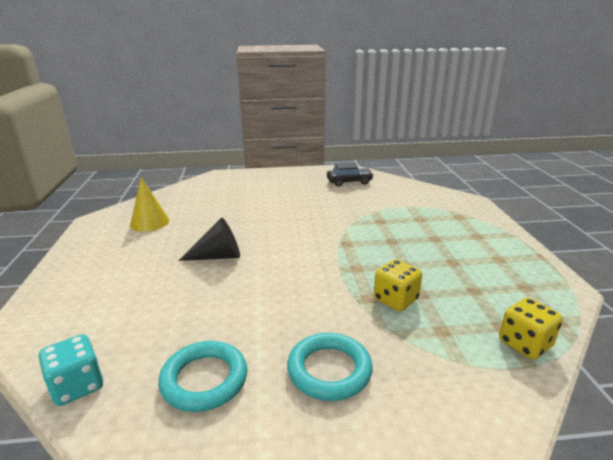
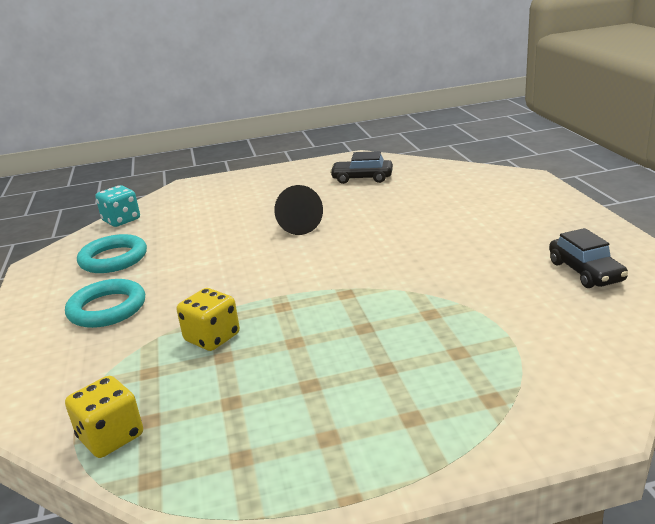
camera: 85 degrees right, 0 degrees up
(150, 222) = (362, 178): yellow cone -> black car

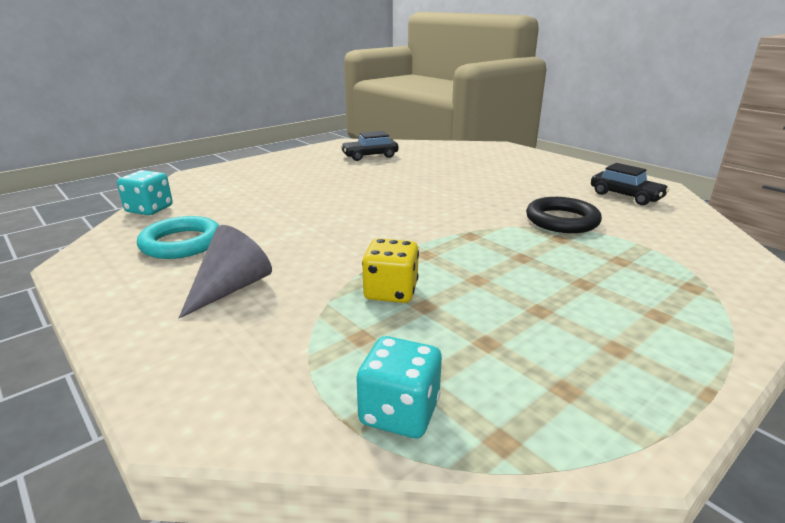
camera: 30 degrees left, 0 degrees up
(107, 308) = (231, 288): turquoise ring -> grey cone
(111, 437) = (399, 412): yellow dice -> turquoise dice
(296, 225) = (354, 192): black cone -> none
(461, 292) = (562, 220): none -> black ring

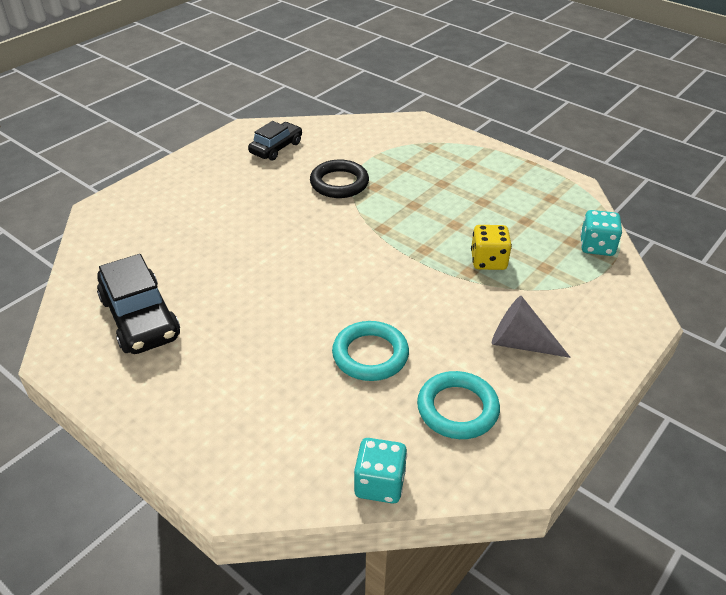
camera: 100 degrees left, 15 degrees up
(279, 216) = (370, 355): none -> turquoise ring
(370, 156) = (140, 318): black car -> black car, size x1.56

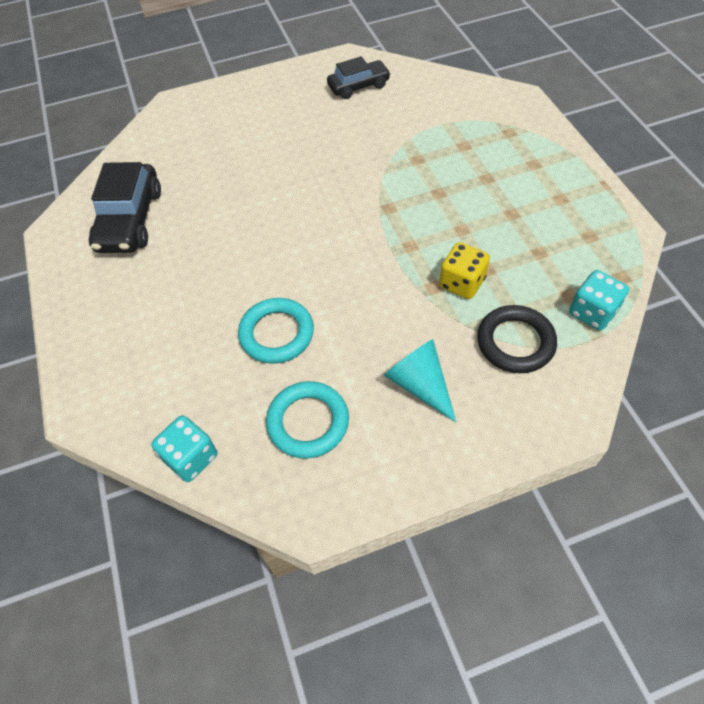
camera: 35 degrees right, 15 degrees up
(339, 183) = (386, 144): black ring -> black ring (515, 342)
(520, 343) = (419, 384): grey cone -> turquoise cone

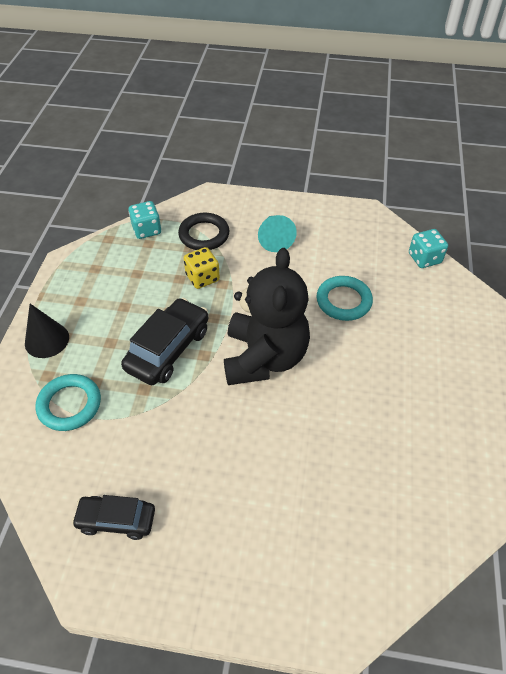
camera: 155 degrees left, 5 degrees down
(130, 220) = (432, 458): black car -> black car (168, 349)
(308, 422) = (349, 247): turquoise ring -> turquoise ring (69, 405)
(328, 232) = (264, 357): none -> black teddy bear
(545, 154) = (47, 340): none -> black cone

